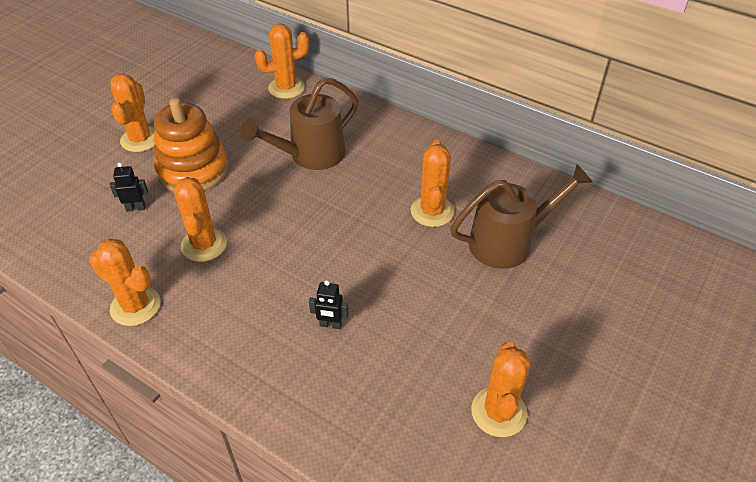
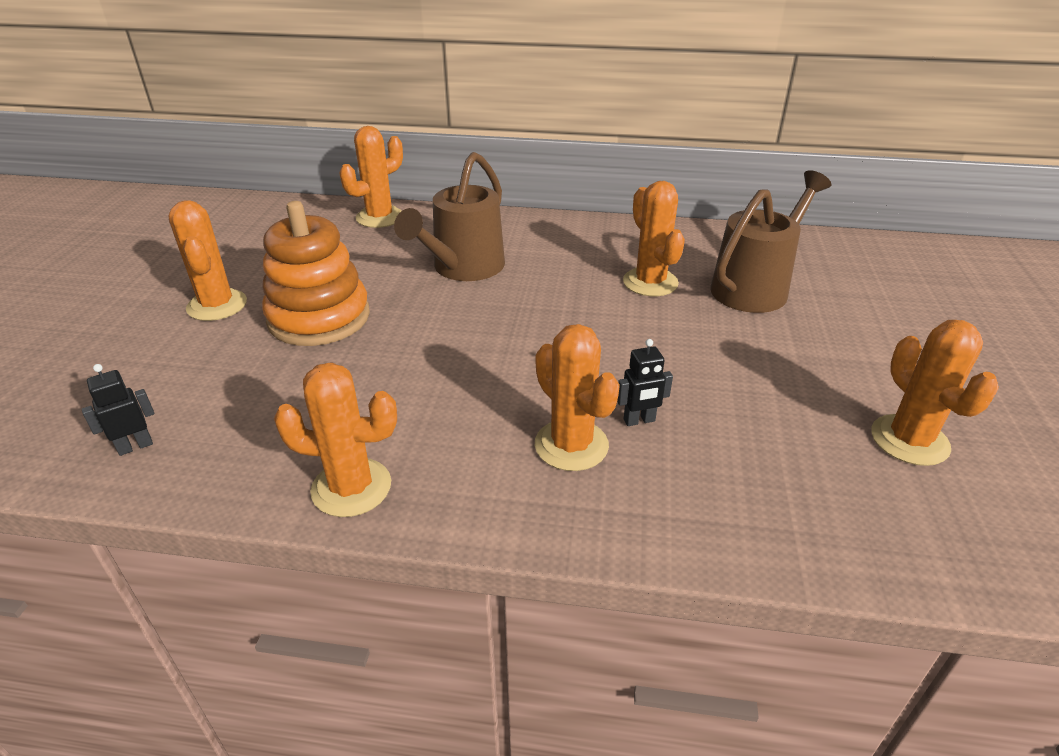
camera: 25 degrees left, 10 degrees down
(136, 208) = (265, 377): black robot -> black robot (135, 446)
(204, 245) = (398, 389): orange cactus -> orange cactus (571, 445)

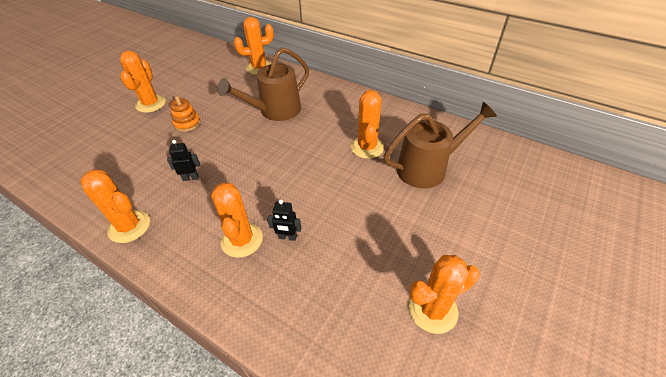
camera: 25 degrees right, 10 degrees up
(135, 446) = (67, 172): black robot -> black robot (190, 178)
(319, 317) = (187, 123): orange stacking toy -> orange stacking toy, size x0.49
(909, 440) = (433, 309): orange cactus -> orange cactus turned 60 degrees clockwise

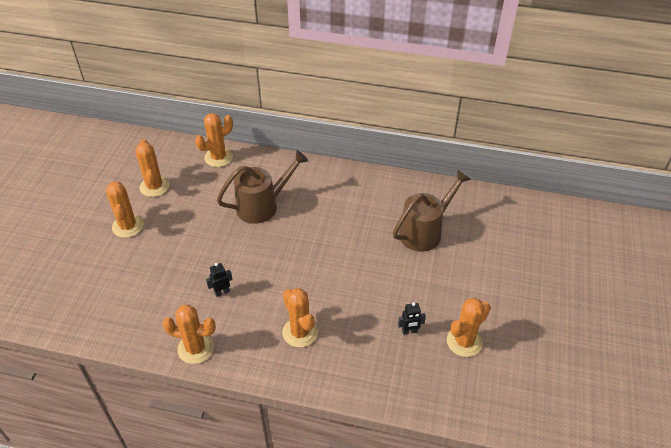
camera: 20 degrees left, 0 degrees up
(187, 123) = (182, 239): orange stacking toy -> none
(275, 111) = (263, 205): brown watering can -> brown watering can turned 150 degrees counterclockwise
(287, 237) = (336, 320): black robot -> black robot (409, 331)
(367, 147) = (366, 224): orange cactus -> orange cactus (154, 186)

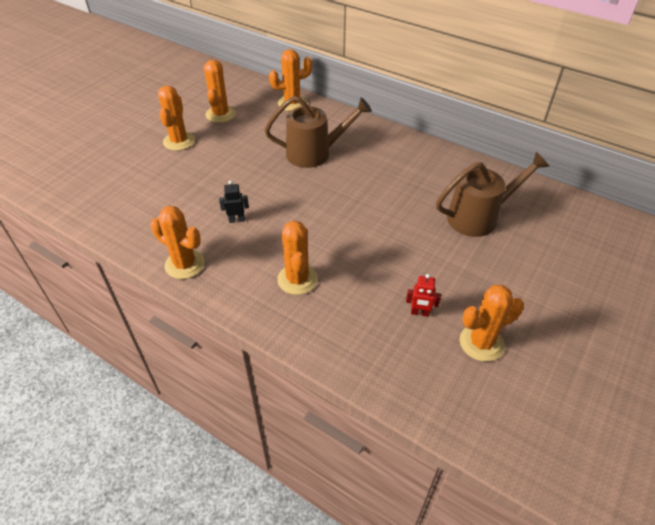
camera: 20 degrees right, 0 degrees up
(409, 331) = (420, 313): black robot -> red robot

